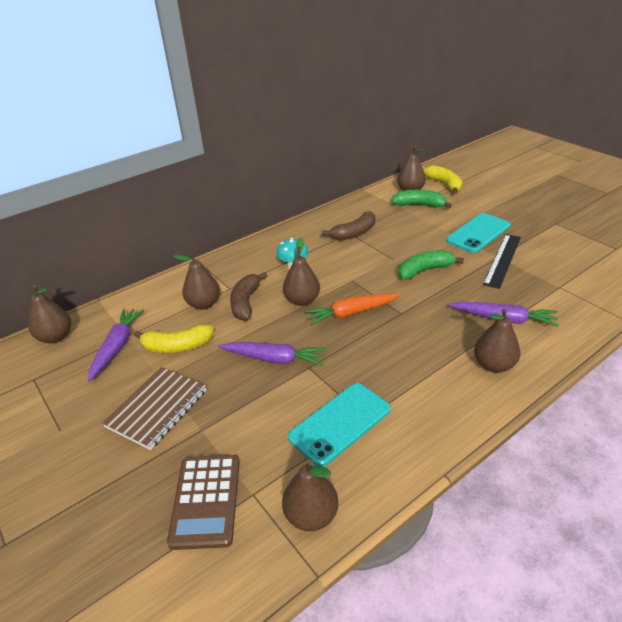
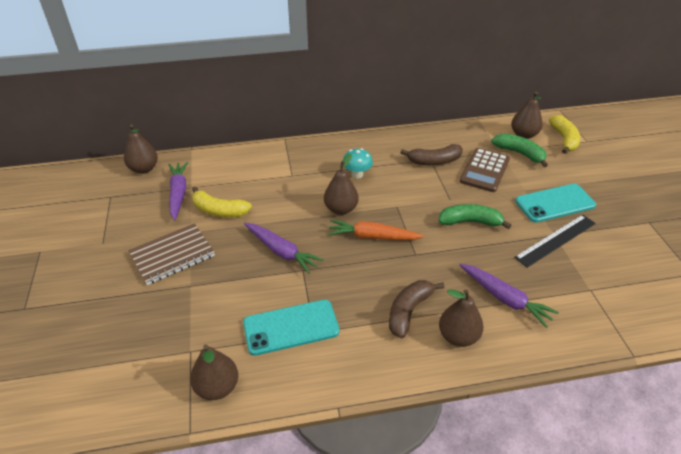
camera: 25 degrees right, 5 degrees up
(117, 347) = (178, 194): purple carrot -> purple carrot turned 45 degrees counterclockwise
(204, 304) = (263, 182): brown pear -> none
(206, 501) = (157, 340): brown calculator -> brown calculator (484, 170)
(246, 303) = (295, 193): brown banana -> brown banana (409, 311)

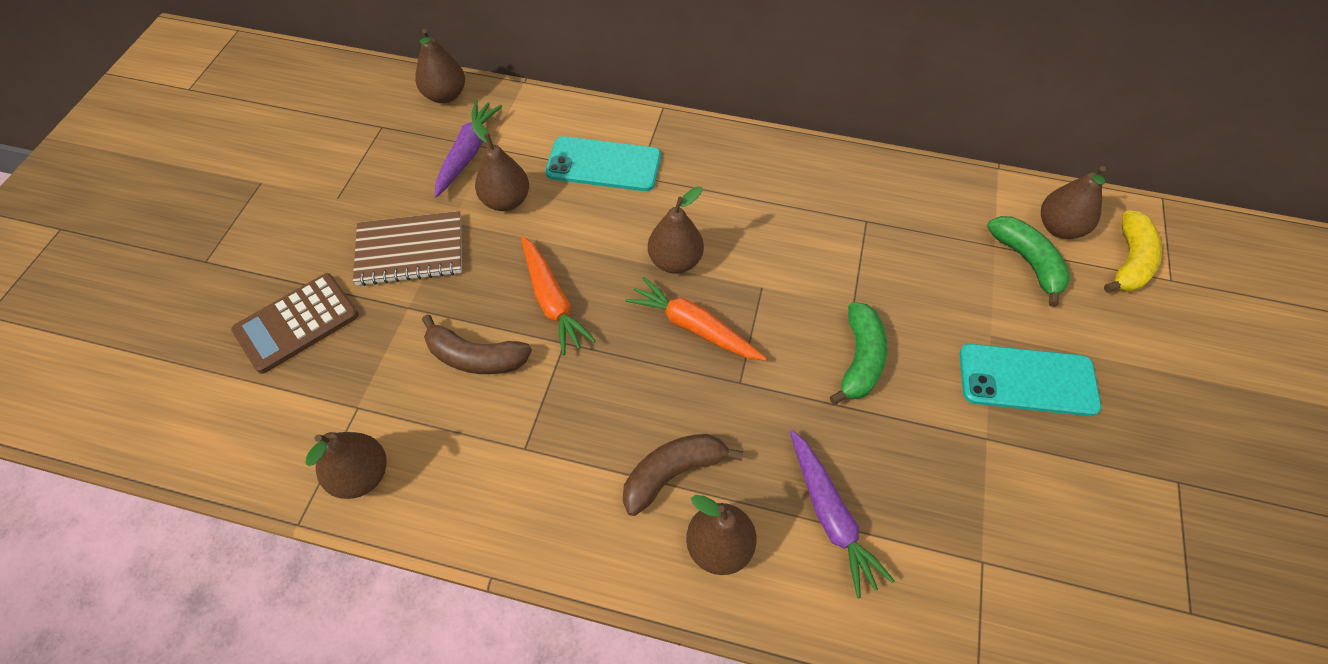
camera: 25 degrees right, 15 degrees up
(219, 210) = (506, 201): yellow banana -> brown pear
(281, 251) = (552, 301): purple carrot -> orange carrot
(291, 327) = (498, 427): turquoise phone -> turquoise phone (603, 164)
(357, 174) = (734, 209): turquoise mushroom -> none
(434, 161) = (871, 226): brown banana -> brown banana (475, 357)
(470, 222) = (860, 359): green banana -> green banana turned 75 degrees clockwise
(484, 170) = (945, 273): brown calculator -> brown calculator (297, 323)
(556, 240) = (983, 448): black ruler -> none

